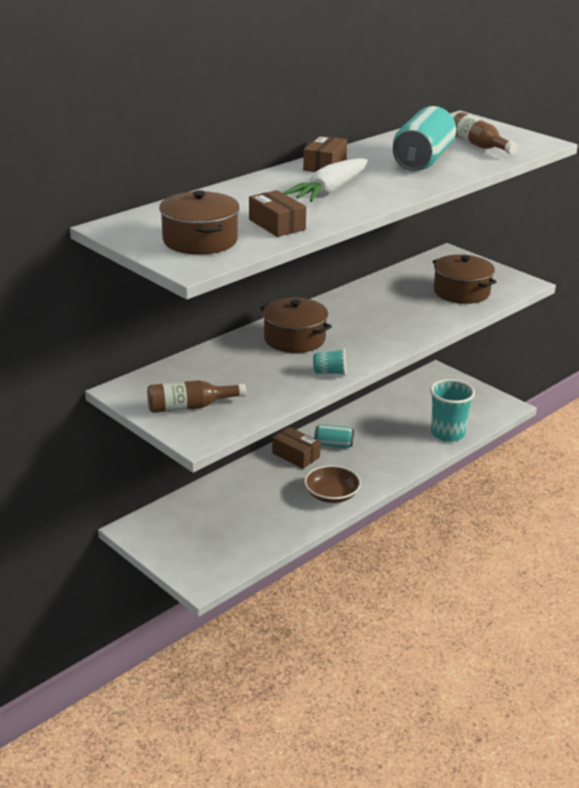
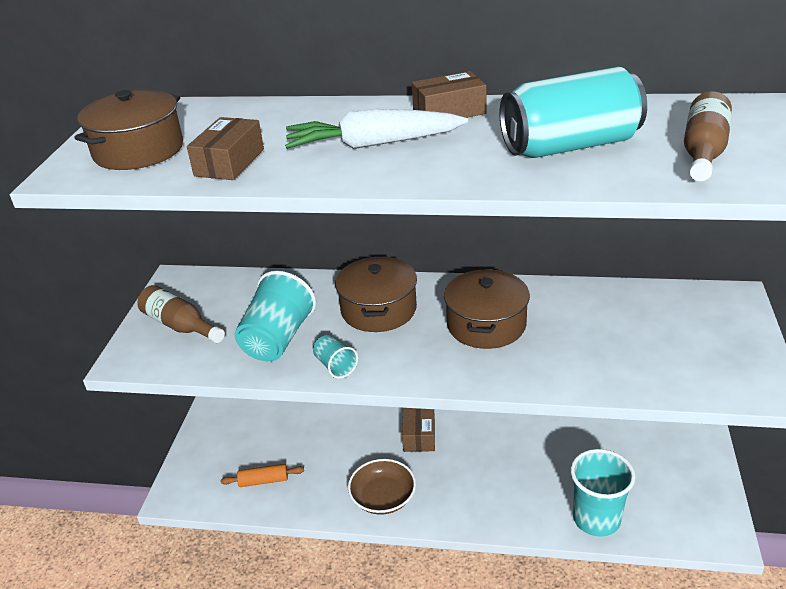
camera: 55 degrees right, 5 degrees up
(246, 535) = (263, 481): none -> orange rolling pin
(269, 380) = (277, 339): none -> turquoise cup
(333, 444) = (467, 447): turquoise can -> none
(461, 292) = (653, 355): brown pot -> brown pot (486, 324)

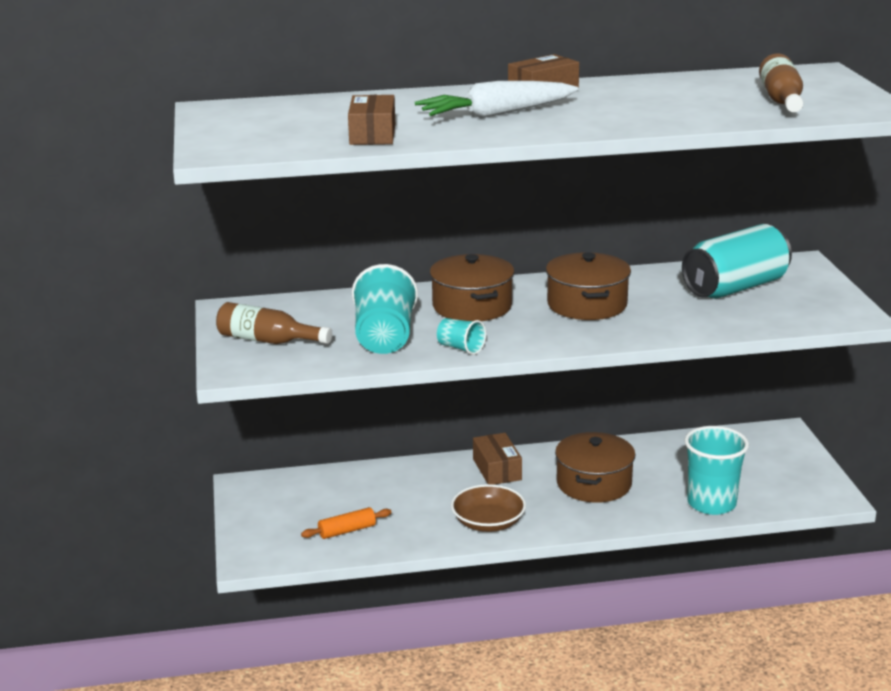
camera: 20 degrees left, 10 degrees down
(138, 150) = (267, 134): brown pot -> brown pot (594, 483)
(570, 146) = (671, 104): turquoise can -> turquoise can (735, 287)

